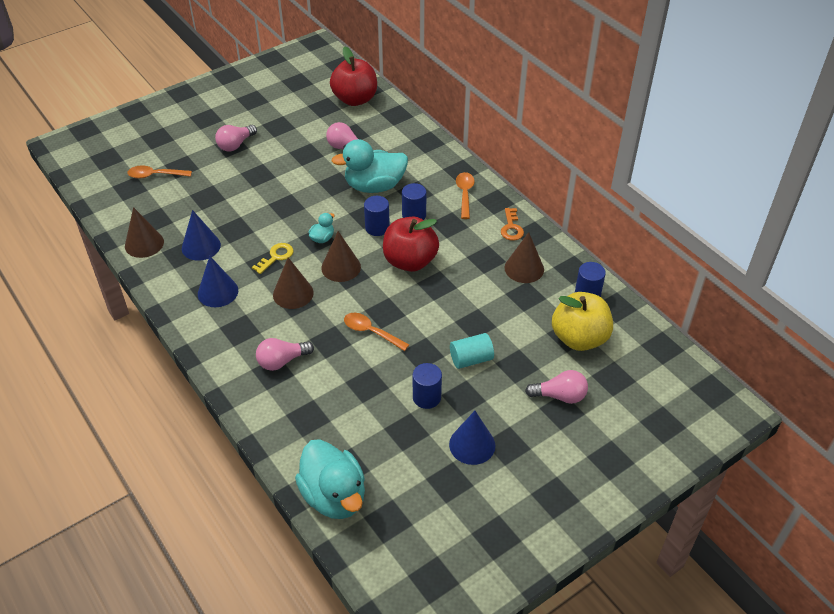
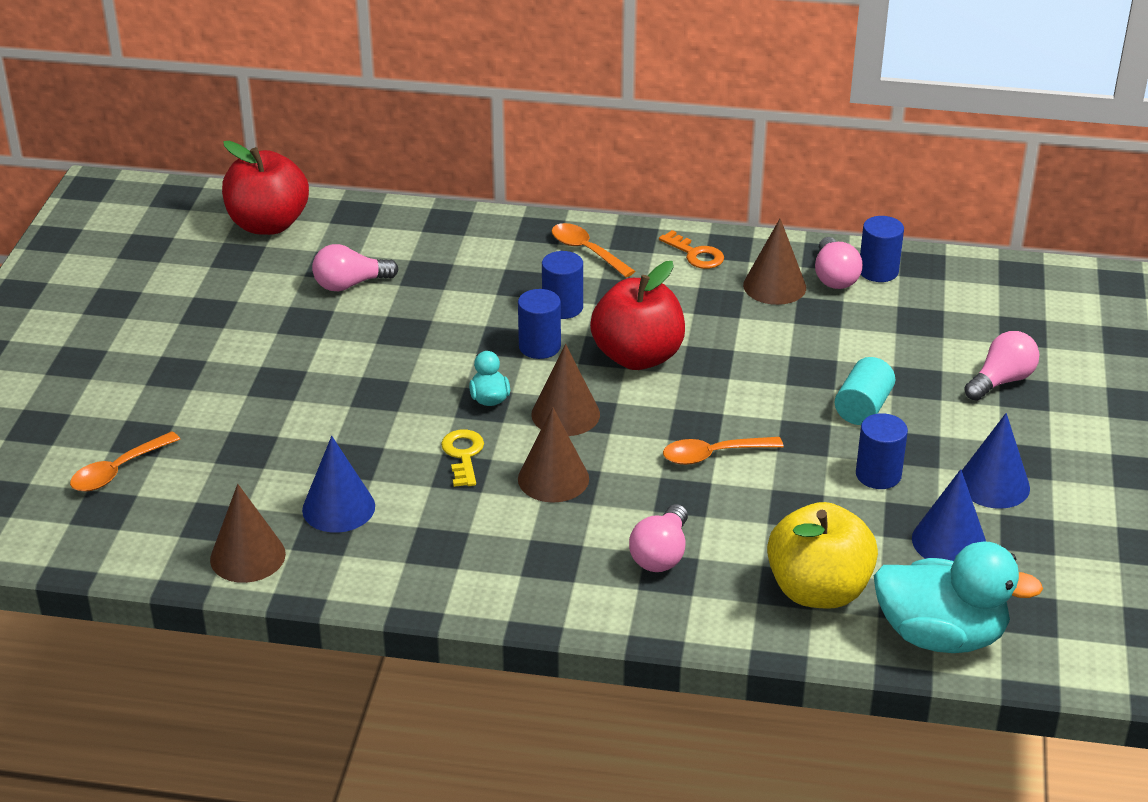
camera: 45 degrees left, 10 degrees down
(218, 292) = (452, 540): blue cone -> blue cone (949, 541)
(235, 145) = (182, 367): pink light bulb -> pink light bulb (834, 277)
(374, 186) = (460, 305): turquoise duck -> none
(579, 338) = (935, 316): yellow apple -> yellow apple (818, 590)

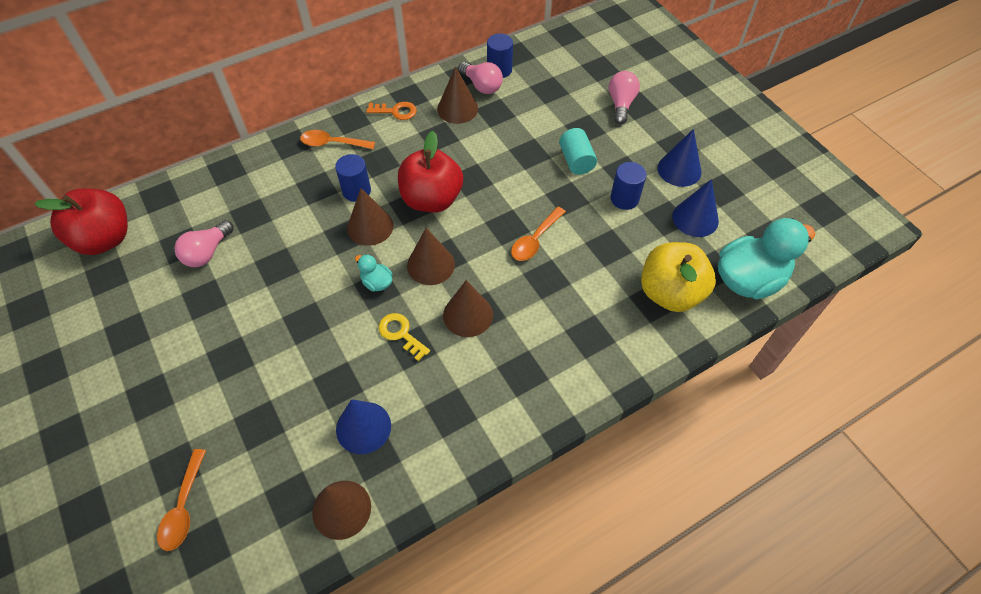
camera: 40 degrees left, 20 degrees up
(539, 346) = (370, 226): blue cylinder -> brown cone
(661, 554) = (574, 326): pink light bulb -> none

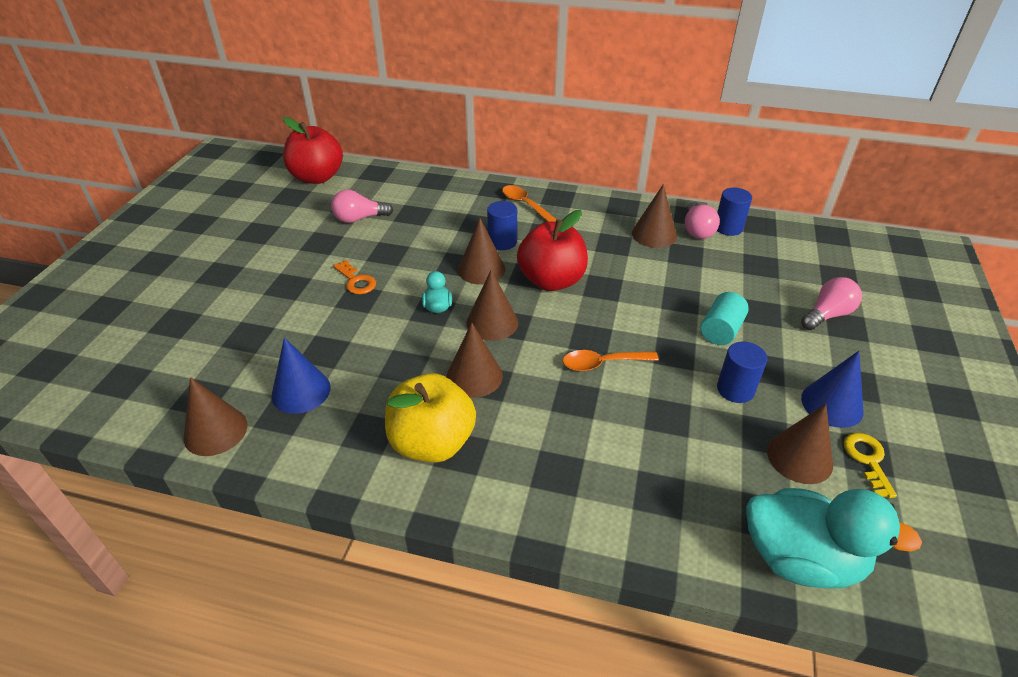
camera: 45 degrees right, 15 degrees down
(184, 507) = (146, 348): orange spoon -> none
(396, 111) = (599, 210): orange key -> orange key (356, 281)
(401, 334) = (408, 351): yellow key -> yellow key (867, 460)
(670, 293) = (687, 500): yellow apple -> yellow apple (432, 443)
(695, 218) = (799, 457): blue cone -> brown cone

